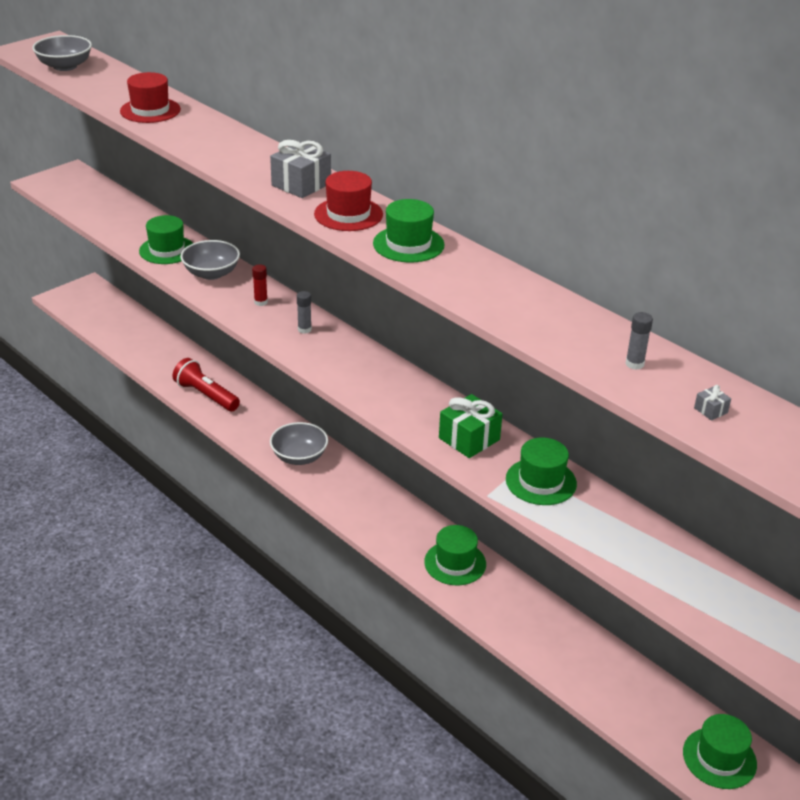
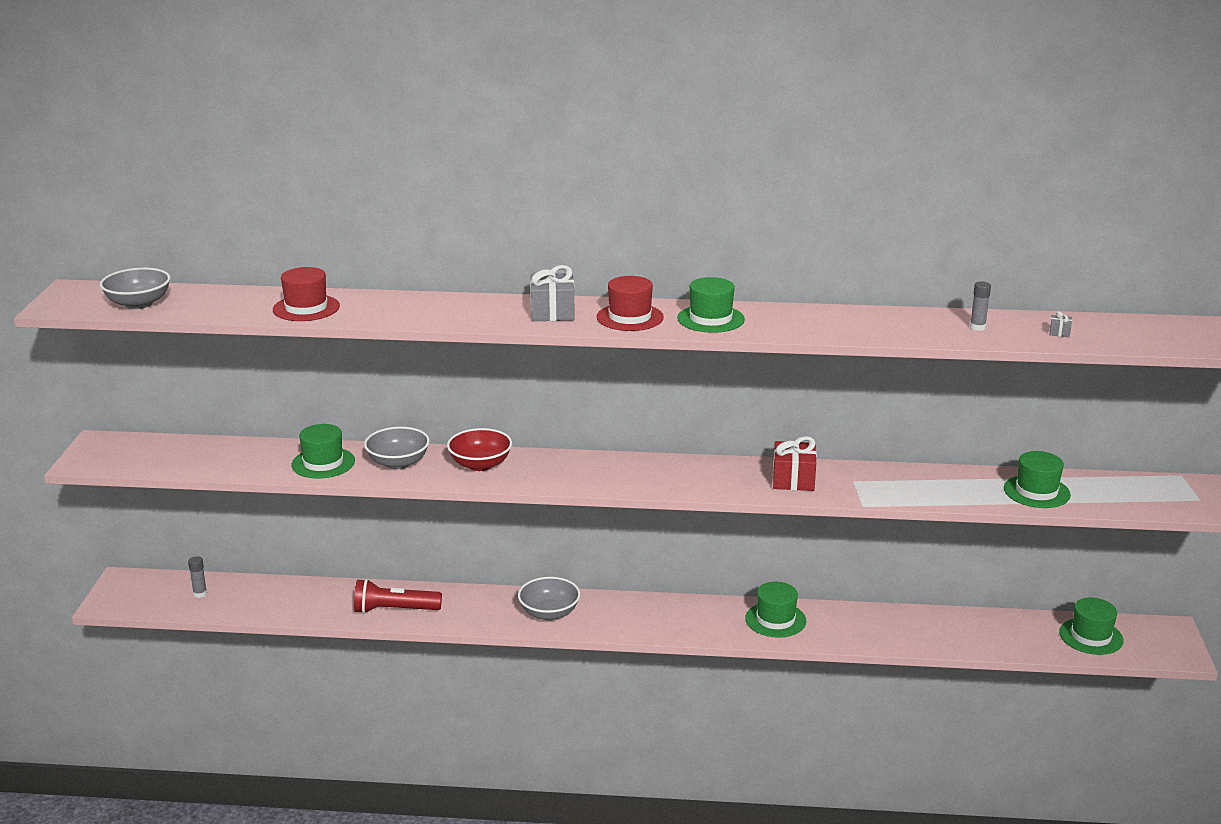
camera: 40 degrees left, 10 degrees down
(261, 302) = (480, 464): red glue stick -> red bowl
(304, 329) = (551, 467): grey glue stick -> grey glue stick (200, 594)
(469, 439) = (793, 479): green gift -> red gift
(541, 481) = (879, 481): green hat -> green hat (1036, 491)

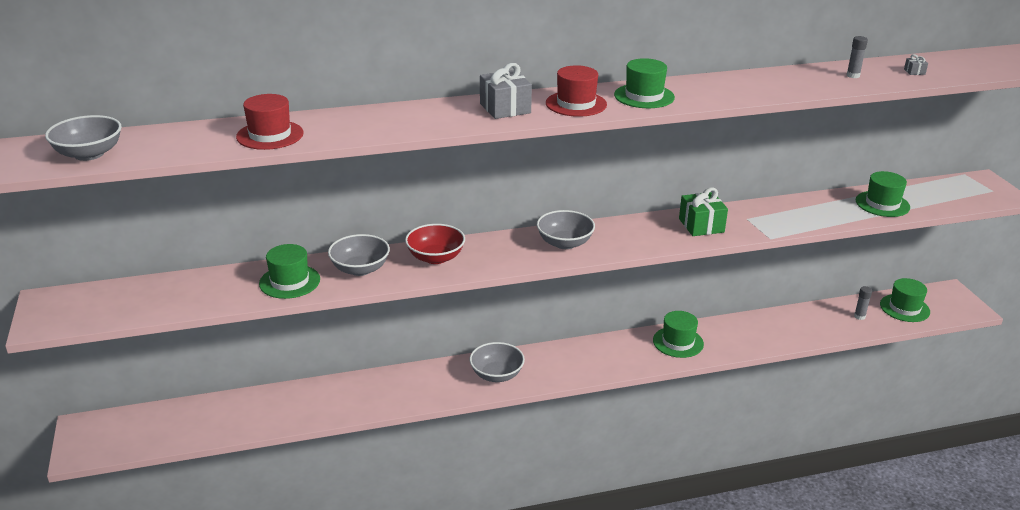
camera: 20 degrees left, 5 degrees up
(200, 594) = (168, 424): grey glue stick -> grey glue stick (859, 316)
(394, 610) = (361, 400): red flashlight -> none
(625, 472) = (564, 243): none -> grey bowl
(793, 479) = (701, 225): red gift -> green gift

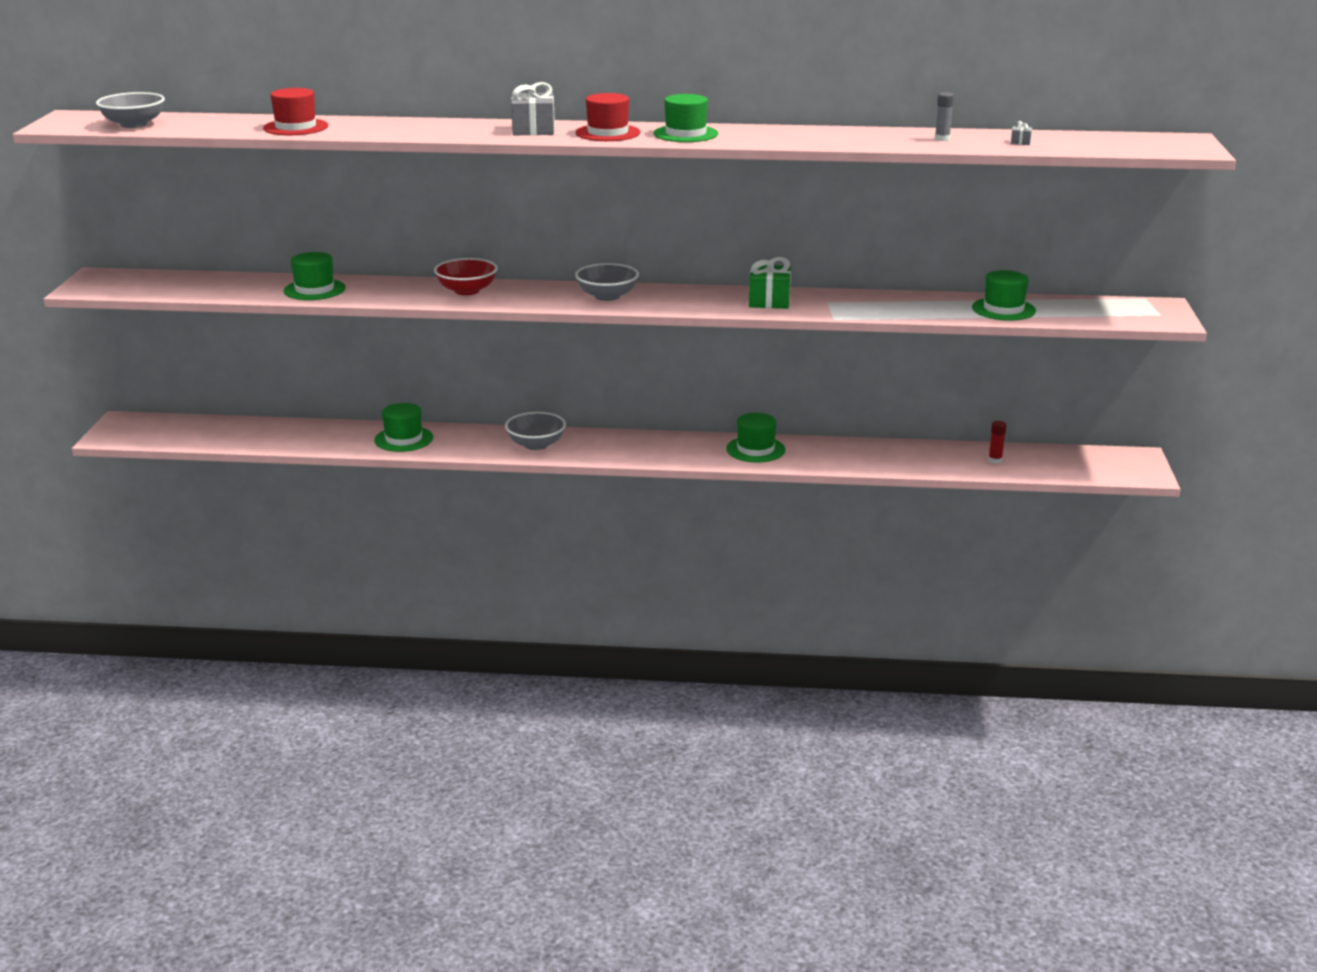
camera: 20 degrees right, 5 degrees down
(360, 269) = (387, 289): grey bowl -> none
(859, 316) = (995, 460): grey glue stick -> red glue stick
(904, 308) = (1060, 462): green hat -> green hat (403, 439)

